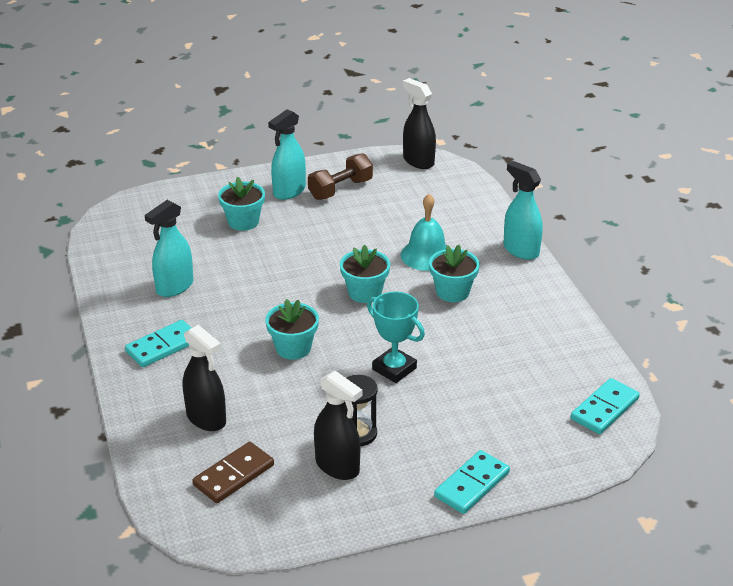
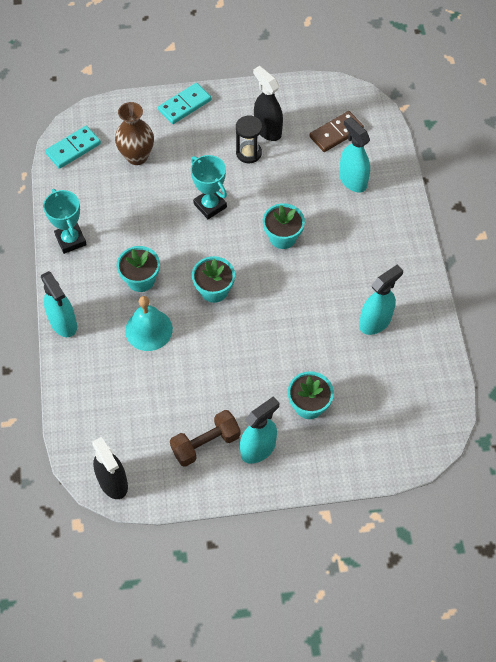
camera: 170 degrees left, 25 degrees up
(163, 346) = (384, 254): turquoise domino -> none
(206, 419) = (352, 180): black spray bottle -> turquoise spray bottle
(513, 410) = (137, 156): none -> brown vase
(552, 316) = (71, 240): none -> turquoise trophy

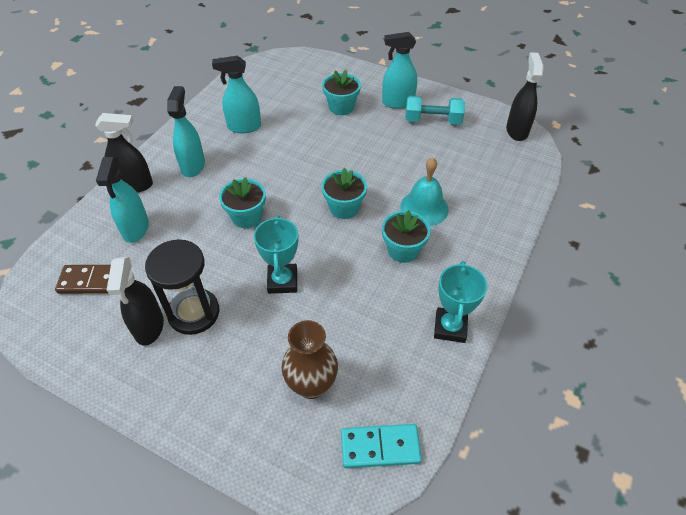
camera: 145 degrees left, 10 degrees down
(63, 323) = (500, 251): turquoise spray bottle -> turquoise spray bottle (193, 166)
(184, 105) = (200, 422): turquoise domino -> none
(205, 444) = (433, 120): brown dumbbell -> turquoise dumbbell
(248, 153) = (194, 313): black hourglass -> black hourglass, size x1.54
(397, 211) = (135, 185): none -> black spray bottle

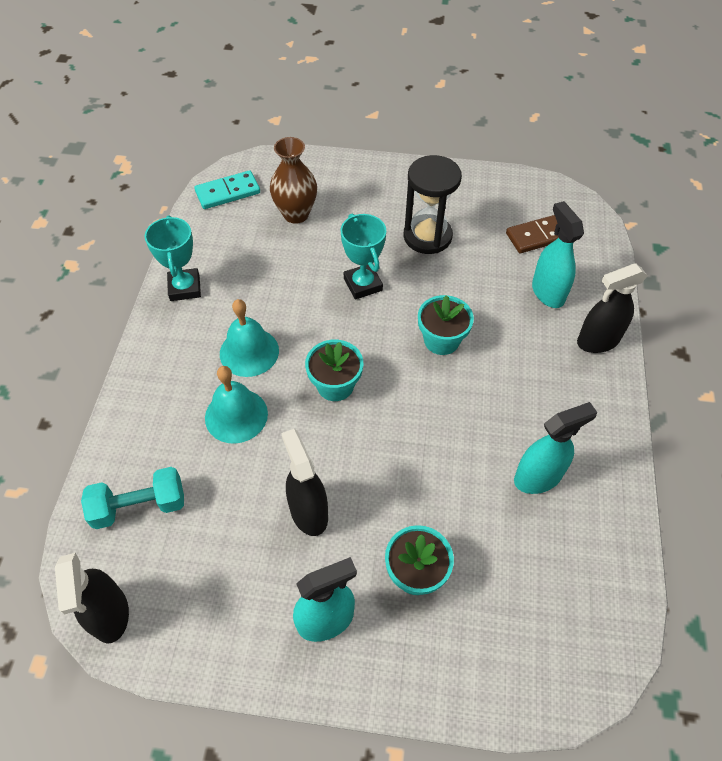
camera: 160 degrees right, 5 degrees up
(149, 327) = (457, 216): black spray bottle -> black spray bottle (308, 512)
(193, 166) = (554, 388): turquoise spray bottle -> none
(403, 250) = (249, 352): turquoise flower pot -> turquoise bell
(433, 120) = (255, 592): turquoise dumbbell -> turquoise dumbbell (139, 506)

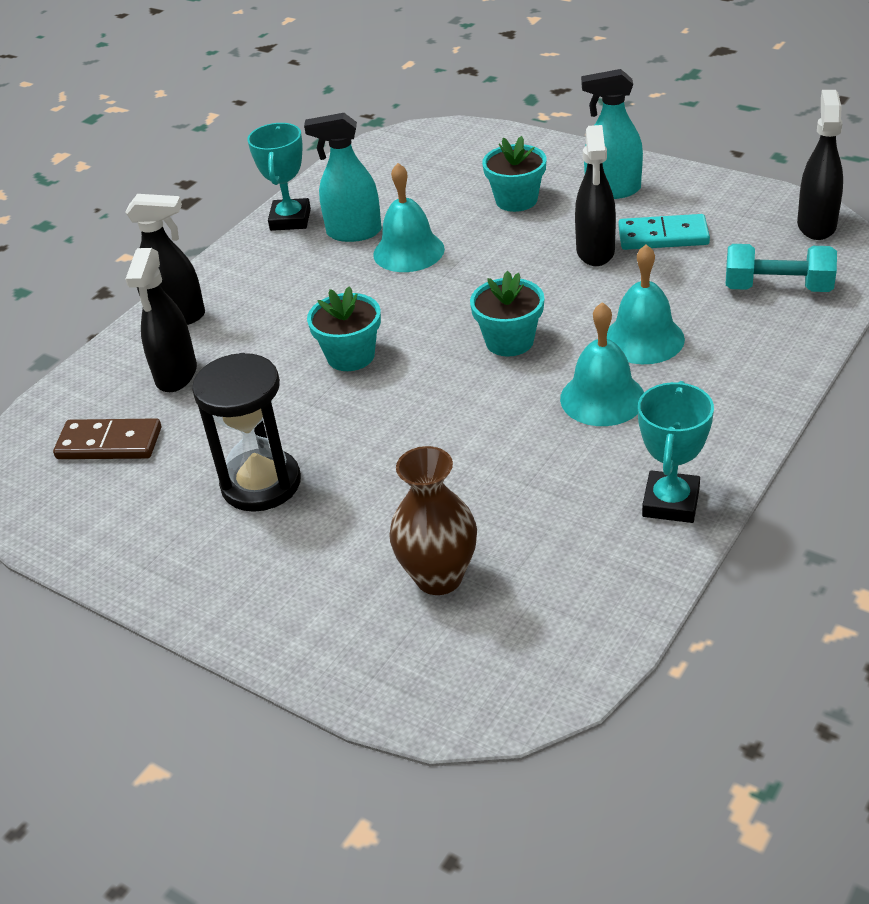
camera: 150 degrees left, 15 degrees down
(228, 192) = (541, 658): turquoise domino -> turquoise domino (663, 236)
(363, 284) = (402, 441): turquoise trophy -> turquoise trophy (290, 220)
(472, 465) = (408, 251): none -> turquoise bell
(547, 292) = (176, 375): turquoise spray bottle -> black spray bottle

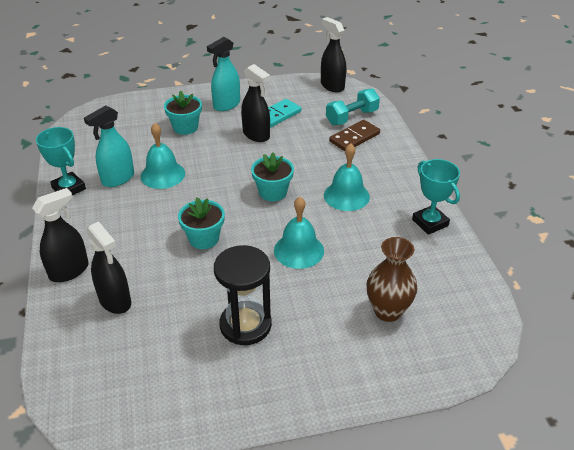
camera: 50 degrees left, 0 degrees up
(109, 443) = (126, 359): brown domino -> brown domino (354, 137)
(643, 339) = (328, 162): turquoise bell -> turquoise bell (298, 250)

